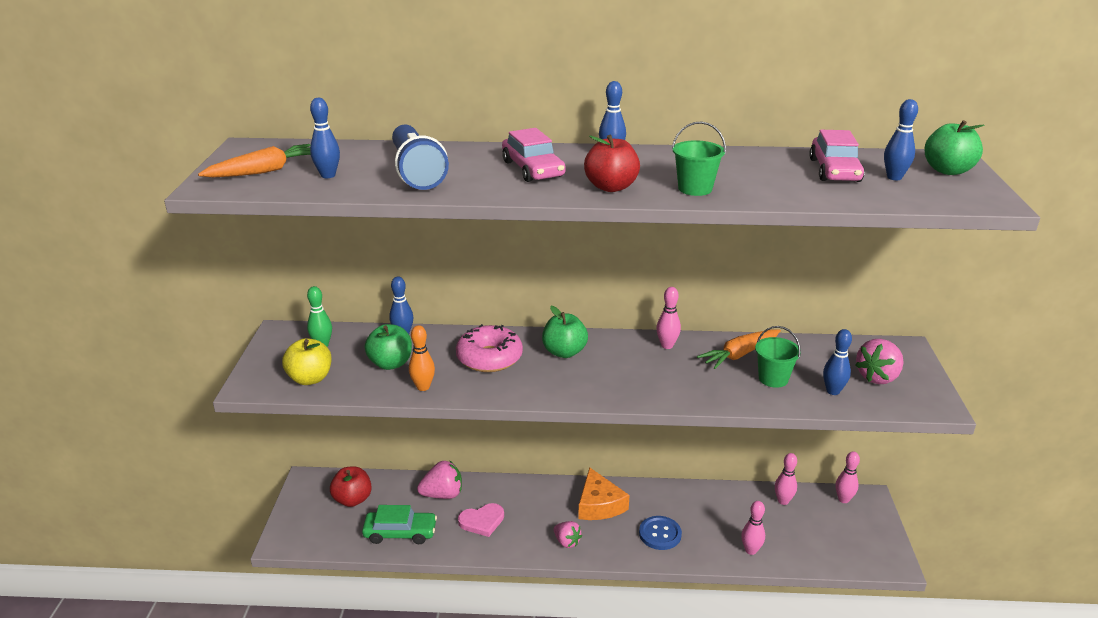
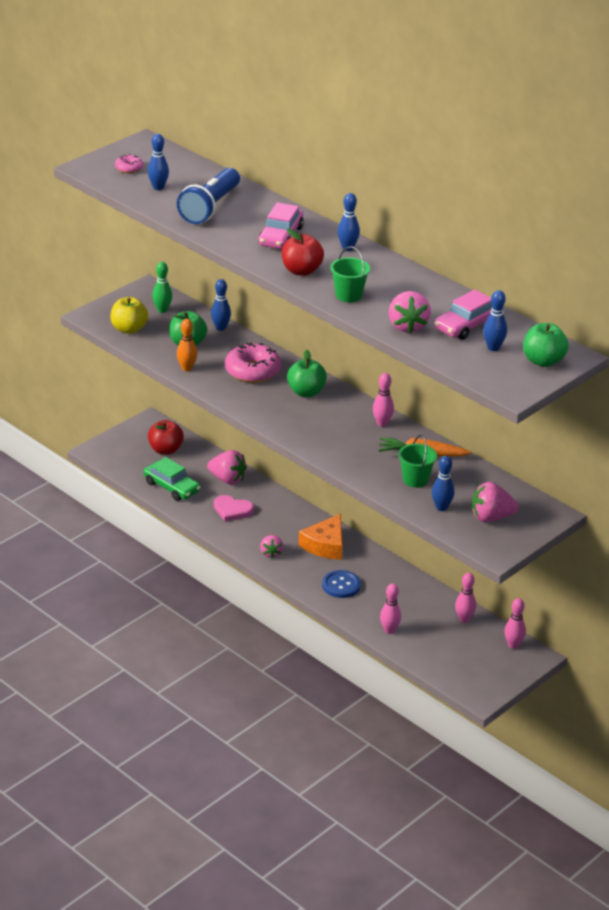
camera: 40 degrees right, 5 degrees up
(264, 171) = (129, 168): orange carrot -> pink donut
(797, 191) = (407, 326): none -> pink strawberry

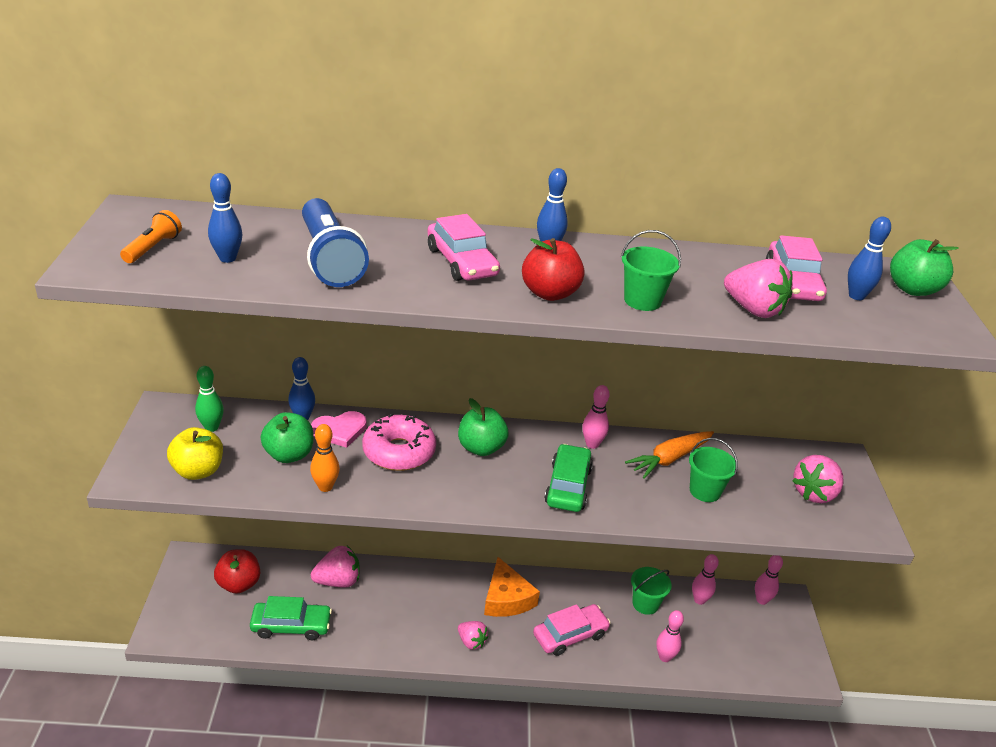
camera: 45 degrees left, 0 degrees up
(129, 168) = (153, 248): pink donut -> orange flashlight
(232, 510) = (380, 614): pink heart -> pink heart (340, 430)
(330, 435) = (568, 486): none -> green car
(341, 585) = (570, 635): blue button -> pink car
(420, 599) = (645, 604): none -> green bucket
(441, 507) = (767, 509): blue bowling pin -> none

